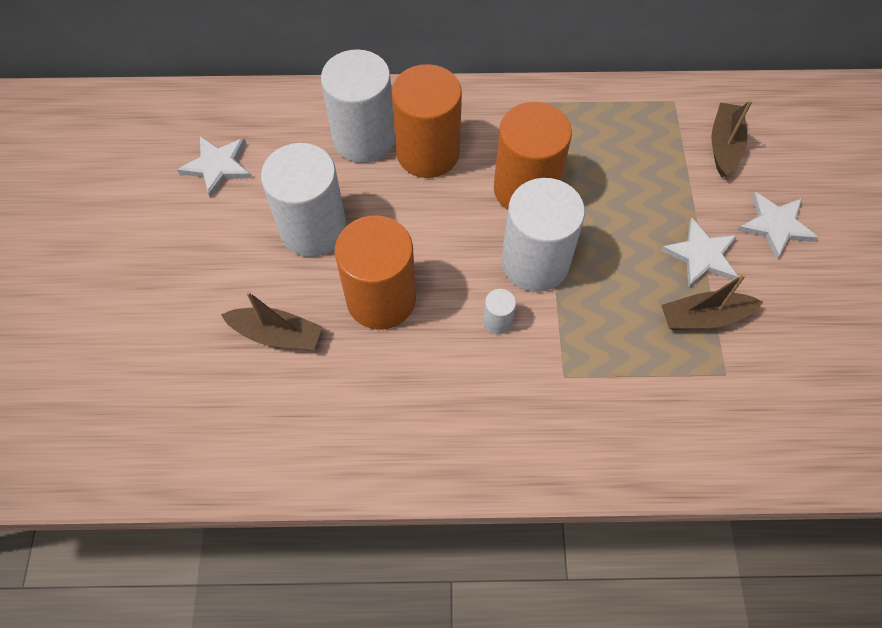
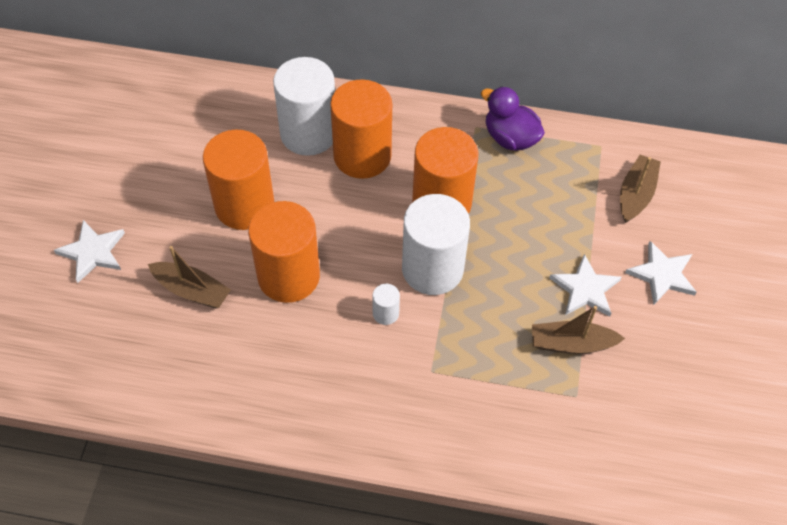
camera: 10 degrees right, 5 degrees down
(218, 166) = (175, 137): white star -> white star (93, 252)
(313, 229) = (244, 206): white cylinder -> orange cylinder
(578, 108) = (510, 138): none -> purple duck

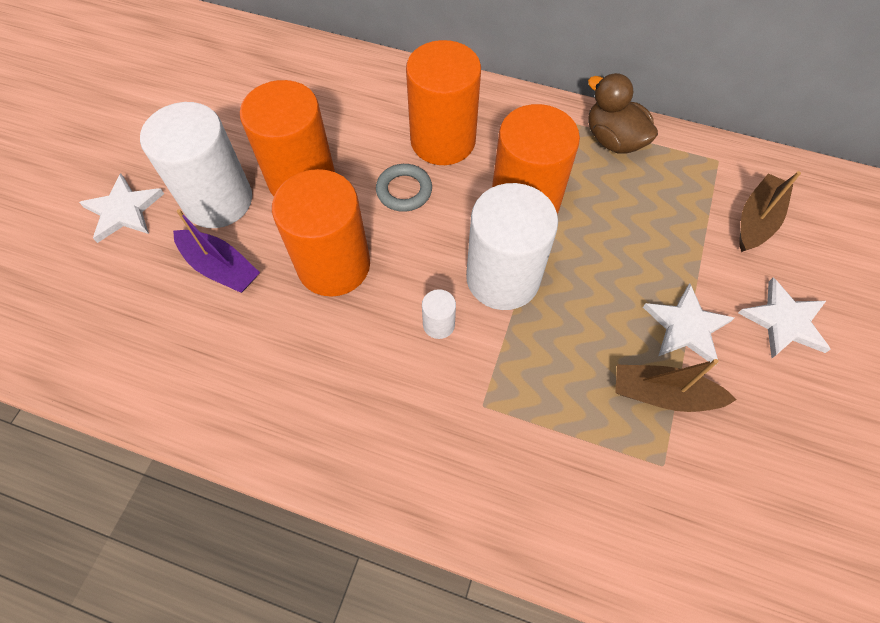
camera: 10 degrees right, 5 degrees up
(192, 290) = (220, 268): brown boat -> purple boat
(308, 133) = (388, 110): white cylinder -> white cylinder (218, 200)
(336, 205) = (404, 191): none -> grey ring
(510, 138) = (613, 140): purple duck -> brown duck

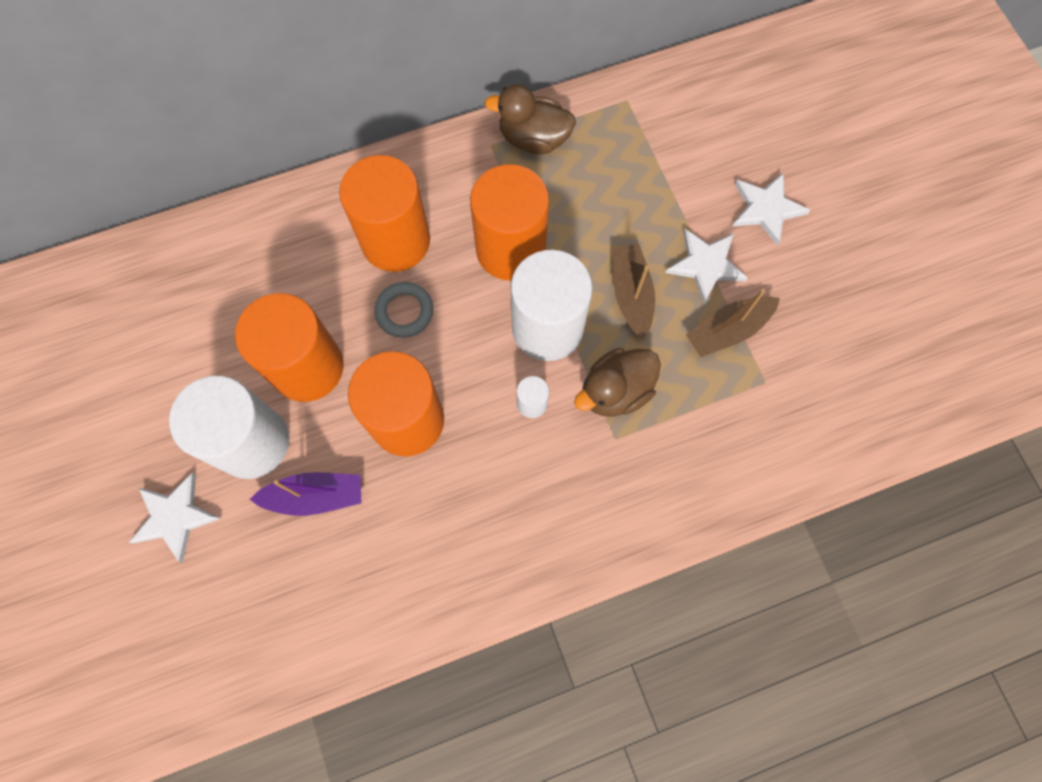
camera: 40 degrees left, 10 degrees up
(516, 367) = (615, 391): none -> brown duck
(756, 220) = (691, 136): brown boat -> brown boat (631, 294)

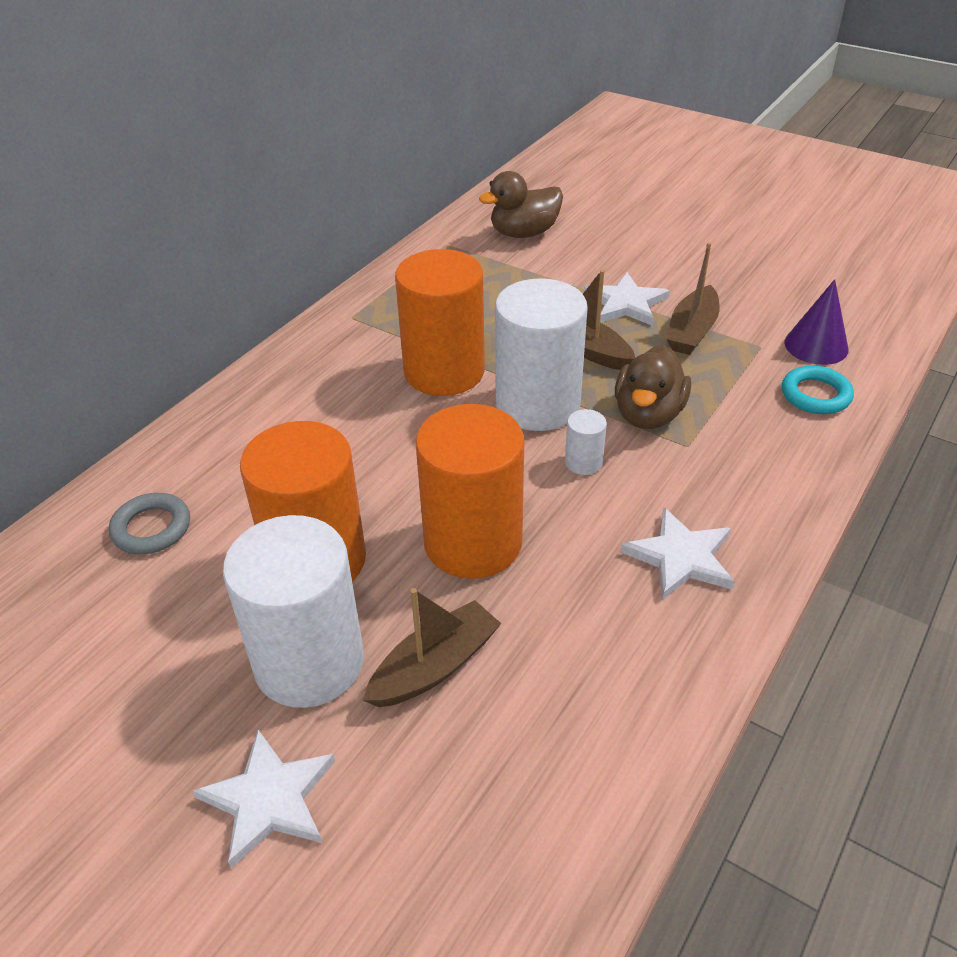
camera: 35 degrees left, 30 degrees down
(315, 496) = (435, 666): purple boat -> brown boat
(395, 241) = (321, 418): orange cylinder -> none
(404, 312) = (383, 463): grey ring -> grey ring (151, 528)
(533, 139) = (388, 297): brown duck -> brown duck (524, 233)
(755, 458) = (815, 395): none -> turquoise ring
(766, 209) = (632, 253): white star -> white star (681, 557)
(809, 411) = (816, 346): none -> purple cone

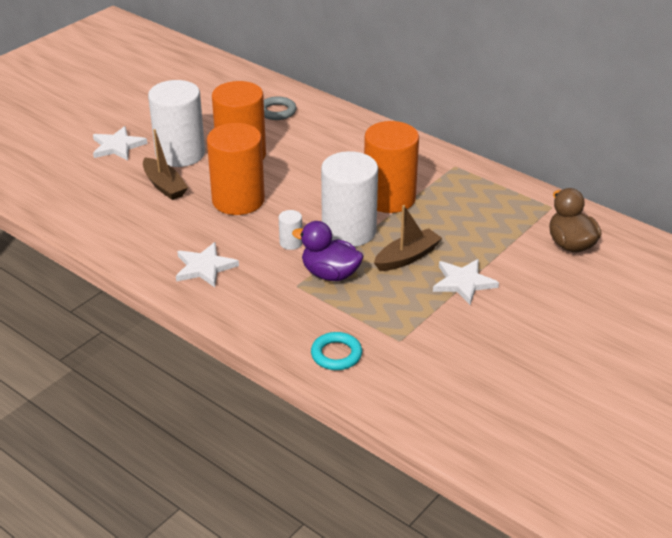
camera: 95 degrees right, 5 degrees down
(648, 414) = (330, 274): brown duck -> purple duck
(692, 331) = (423, 309): brown boat -> none
(816, 346) = (397, 370): purple cone -> none

